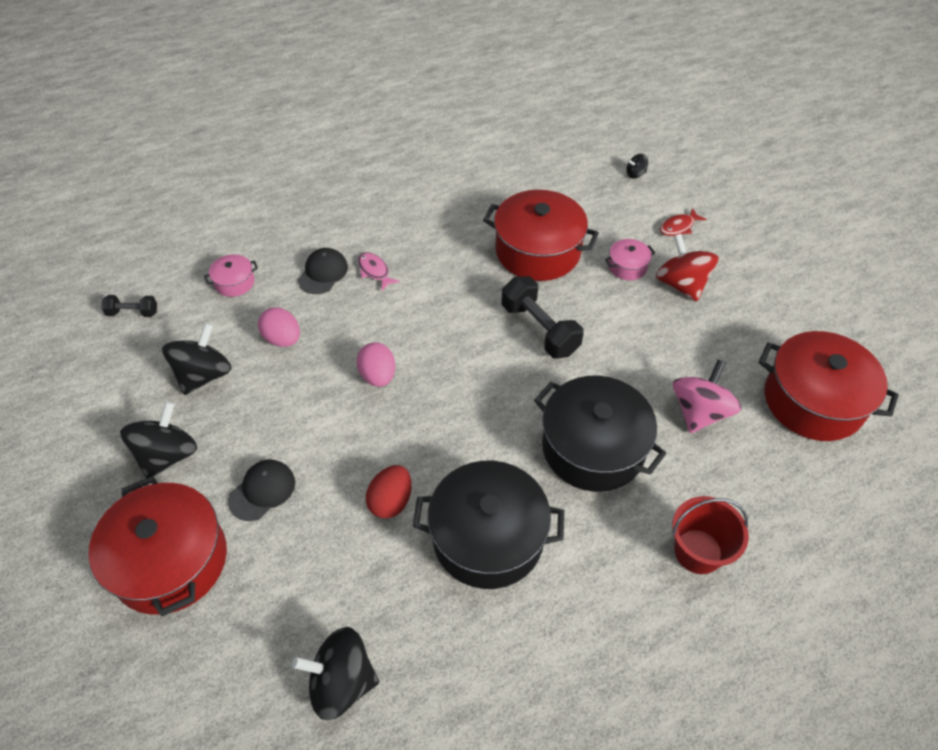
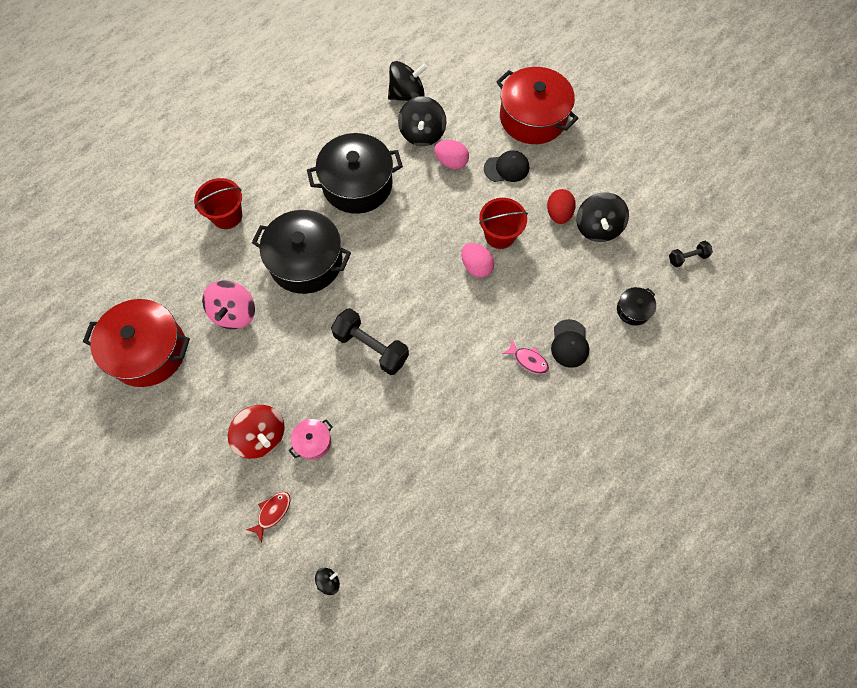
camera: 160 degrees right, 15 degrees up
(168, 455) = (579, 170): black spinning top -> black spinning top (422, 134)
(234, 282) = (633, 310): pink pot -> black pot
(262, 491) = (506, 168): black cap -> black cap turned 120 degrees counterclockwise
(283, 339) = (562, 273): pink egg -> pink egg (451, 162)
(327, 403) = (500, 235): none -> red bucket
(391, 501) = (425, 186): red egg -> red egg (558, 214)
(538, 251) = (398, 432): red pot -> none

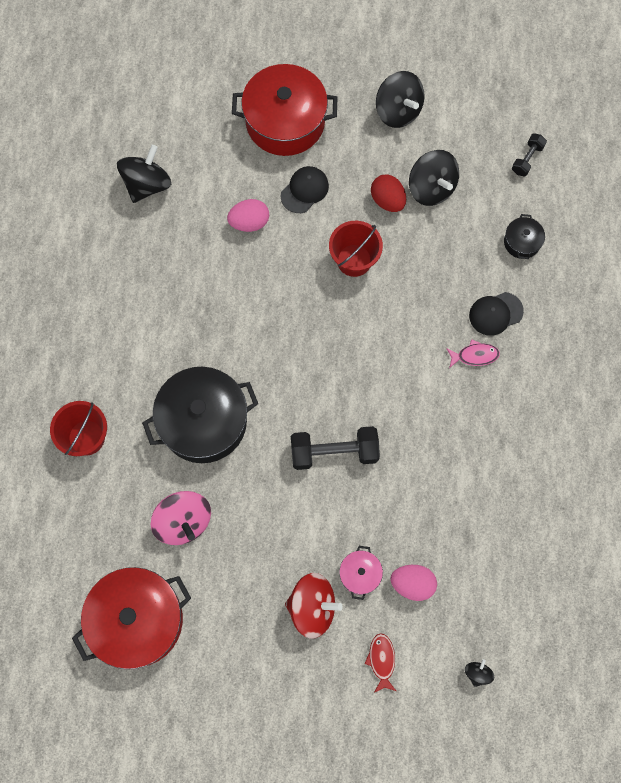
camera: 40 degrees left, 5 degrees up
(357, 184) = (182, 311): black pot -> none
(422, 134) = (197, 214): black spinning top -> black spinning top (398, 111)
(476, 267) = (359, 306): pink egg -> pink egg (412, 584)
(569, 343) = (495, 313): black cap -> black cap turned 105 degrees clockwise

